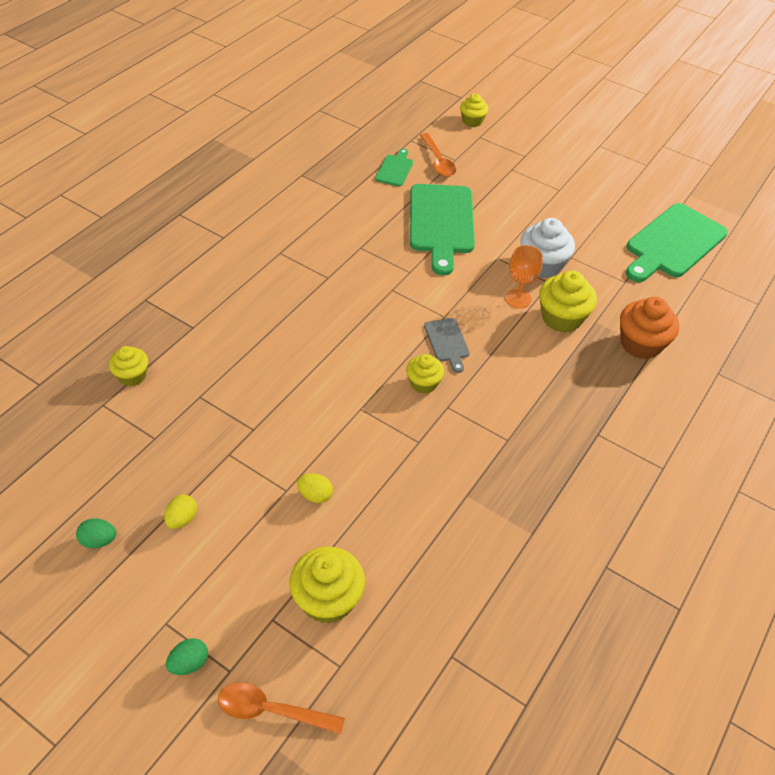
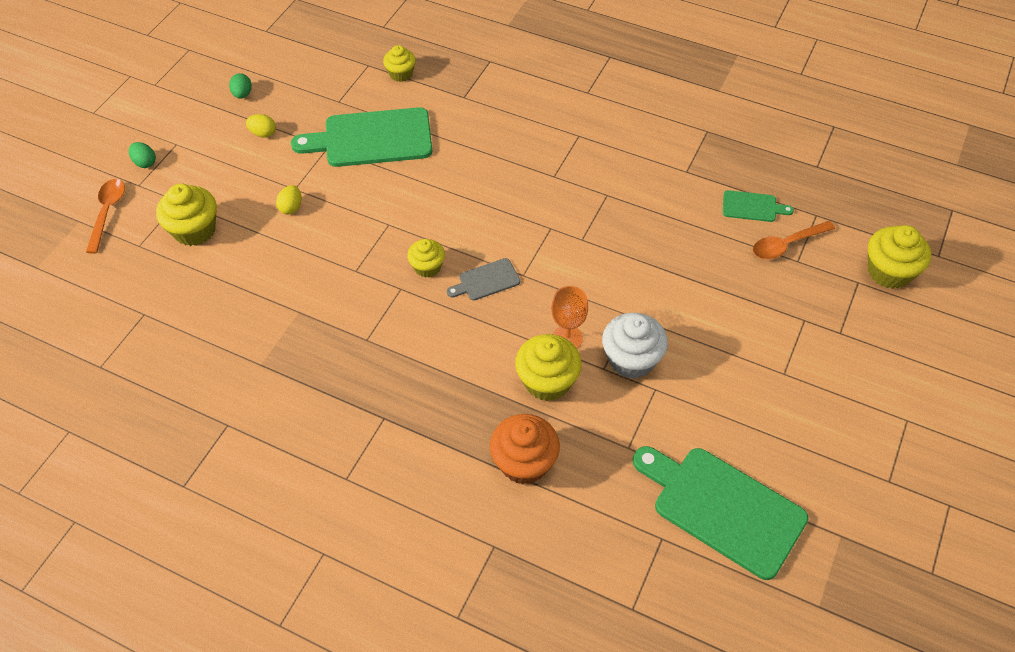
camera: 85 degrees right, 5 degrees up
(441, 223) = (672, 258): green cutting board -> green cutting board (372, 139)
(472, 121) = (889, 271): yellow cupcake -> yellow cupcake, size x1.61

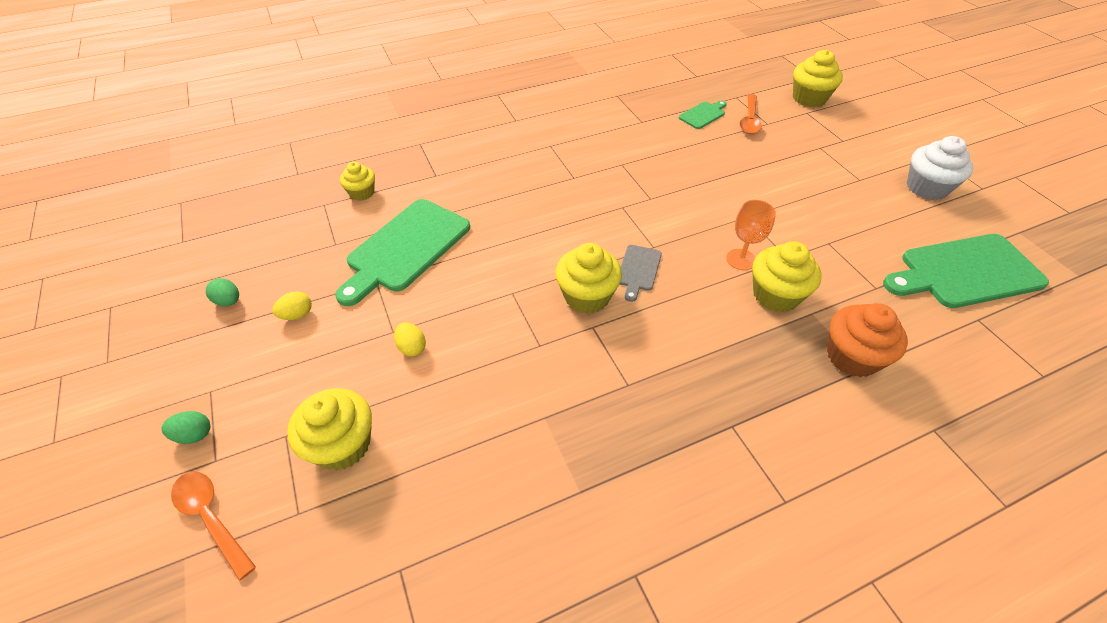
camera: 50 degrees left, 5 degrees down
(427, 267) = (587, 296): yellow cupcake -> yellow cupcake, size x1.61
(631, 359) = (790, 239): white cupcake -> white cupcake (926, 188)

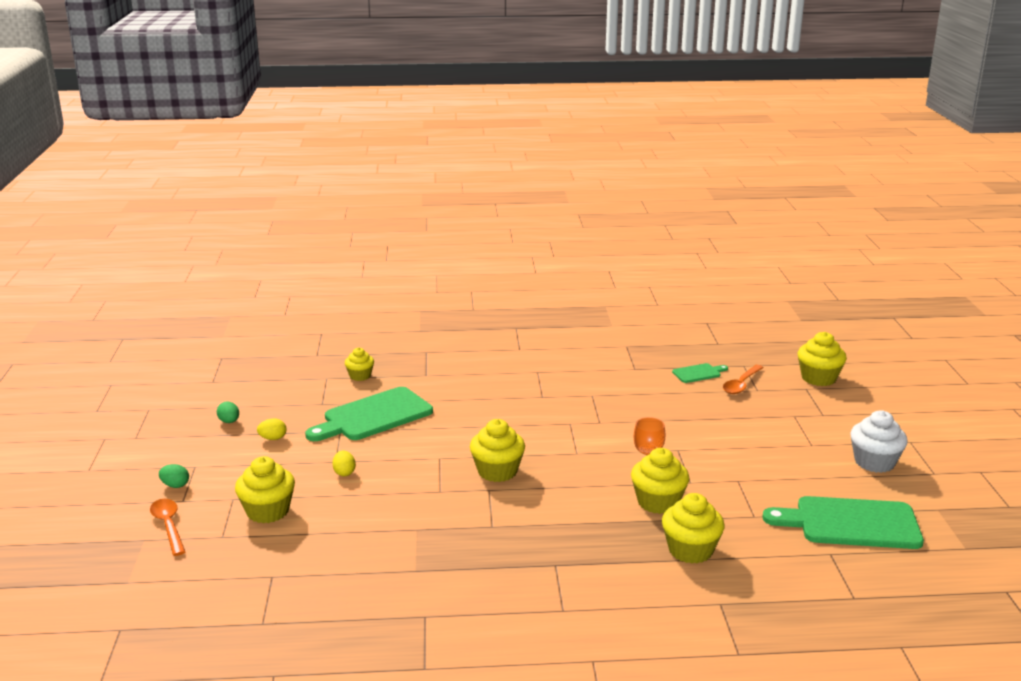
camera: 20 degrees right, 25 degrees down
(638, 270) = (552, 464): grey cutting board -> none
(852, 356) = (690, 550): orange cupcake -> yellow cupcake

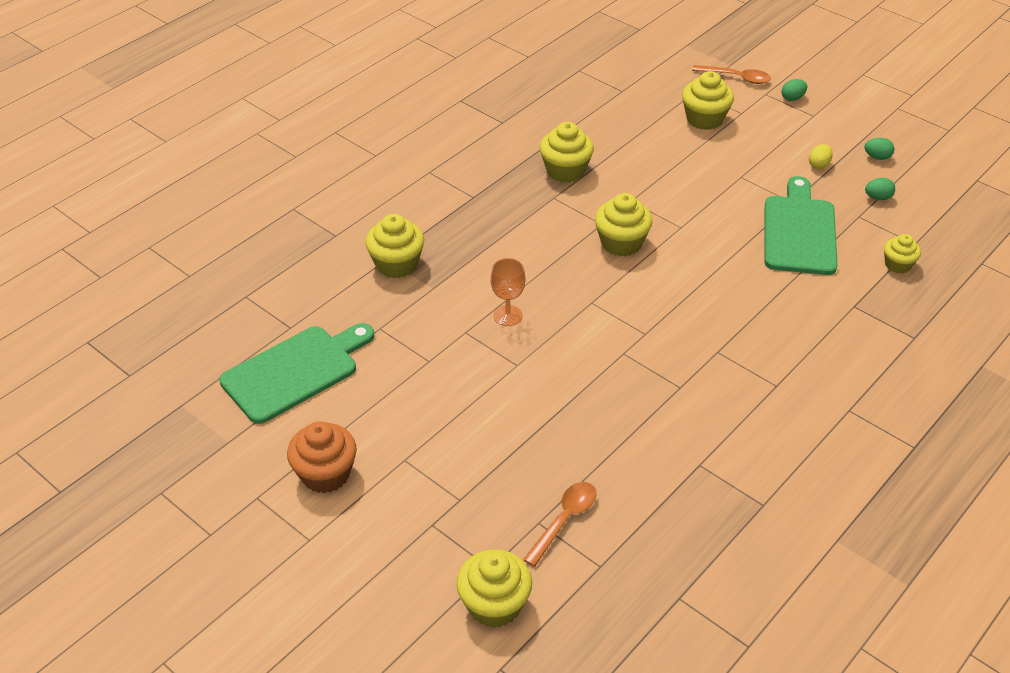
camera: 135 degrees right, 20 degrees up
(287, 405) = (877, 198): none -> green egg
(344, 473) = (717, 172): yellow egg -> none
(658, 502) = (467, 293): yellow cupcake -> yellow cupcake (565, 170)
(698, 373) = (629, 508): green cutting board -> none
(741, 384) = (564, 520): orange spoon -> orange spoon turned 45 degrees clockwise
(874, 462) = (325, 474): white cupcake -> orange cupcake

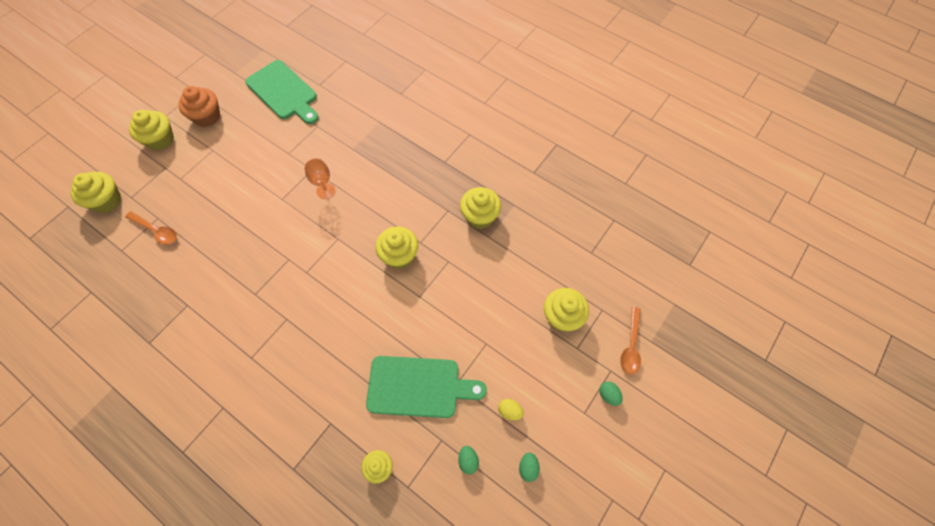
camera: 85 degrees right, 20 degrees up
(396, 264) = (374, 127): yellow cupcake -> yellow cupcake (160, 139)

